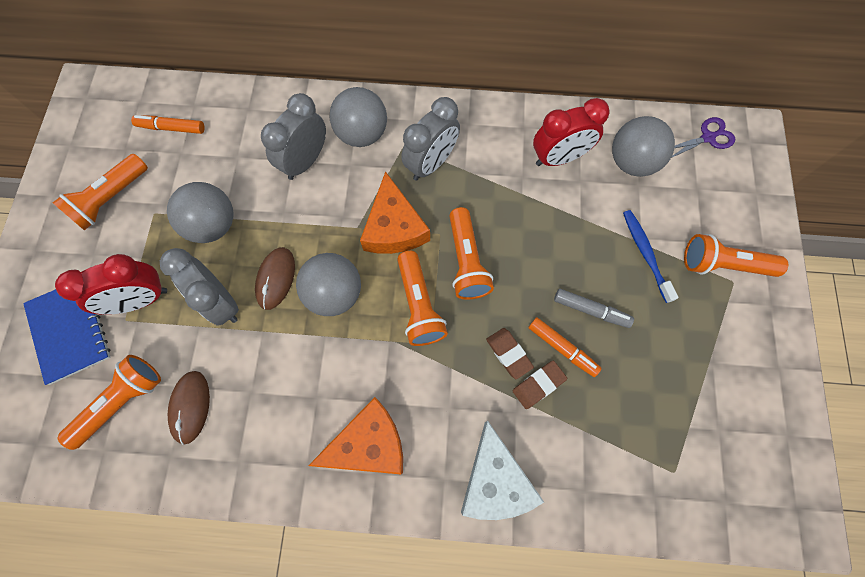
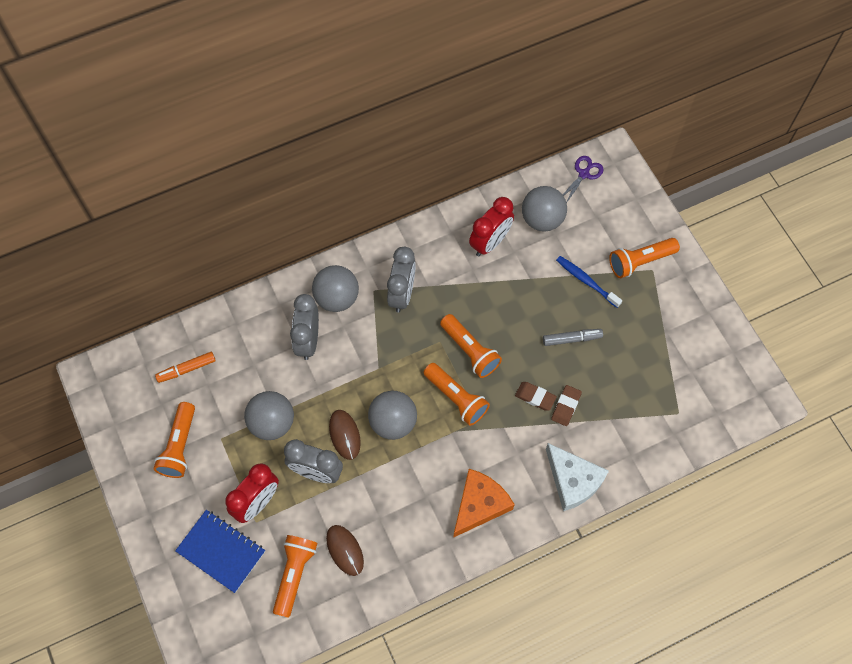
camera: 30 degrees left, 5 degrees down
(394, 227) = (405, 354): orange cheese -> none
(562, 348) = (567, 374): orange marker -> none

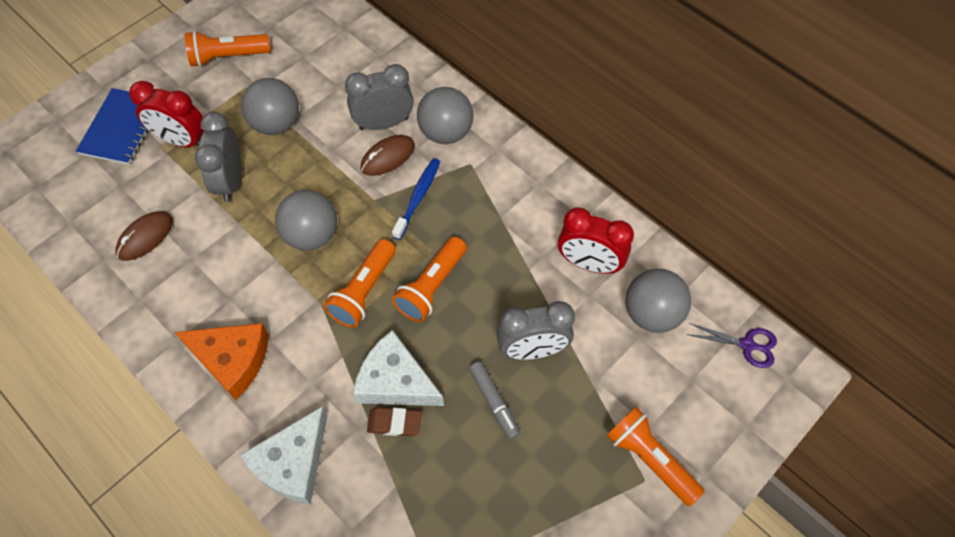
camera: 70 degrees right, 5 degrees down
(186, 369) = (313, 34): orange marker -> none
(294, 574) = (108, 199): orange flashlight -> none
(344, 435) = (282, 193): brown mouse -> brown mouse (388, 157)
(402, 294) = (477, 193): grey clock -> grey clock (532, 350)
(535, 397) = (395, 381): brown eraser -> white cheese
(586, 281) = (586, 396): blue toothbrush -> blue toothbrush (418, 198)

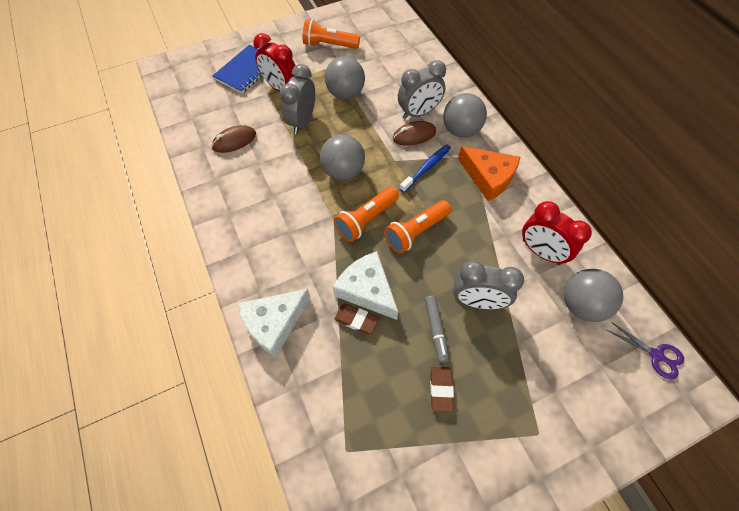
camera: 20 degrees right, 0 degrees up
(232, 360) = (260, 237): orange cheese -> orange cheese (488, 177)
(384, 123) = (418, 113): grey clock -> grey clock turned 150 degrees clockwise
(522, 470) = (441, 389): none -> brown eraser
(649, 459) = (547, 418): orange flashlight -> none

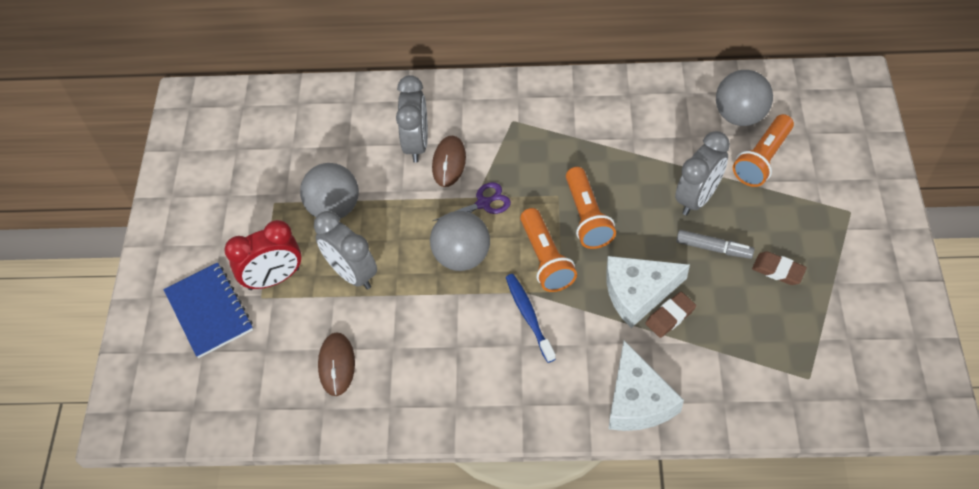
camera: 60 degrees left, 5 degrees down
(329, 45) = (230, 194): orange flashlight -> orange flashlight (762, 159)
(426, 168) = (505, 171): blue toothbrush -> blue toothbrush (529, 316)
(460, 130) = (469, 114): grey ball -> none
(488, 177) = (550, 119): orange cheese -> none
(541, 252) = (667, 118): red clock -> none
(656, 355) = (813, 87): purple scissors -> purple scissors (483, 203)

